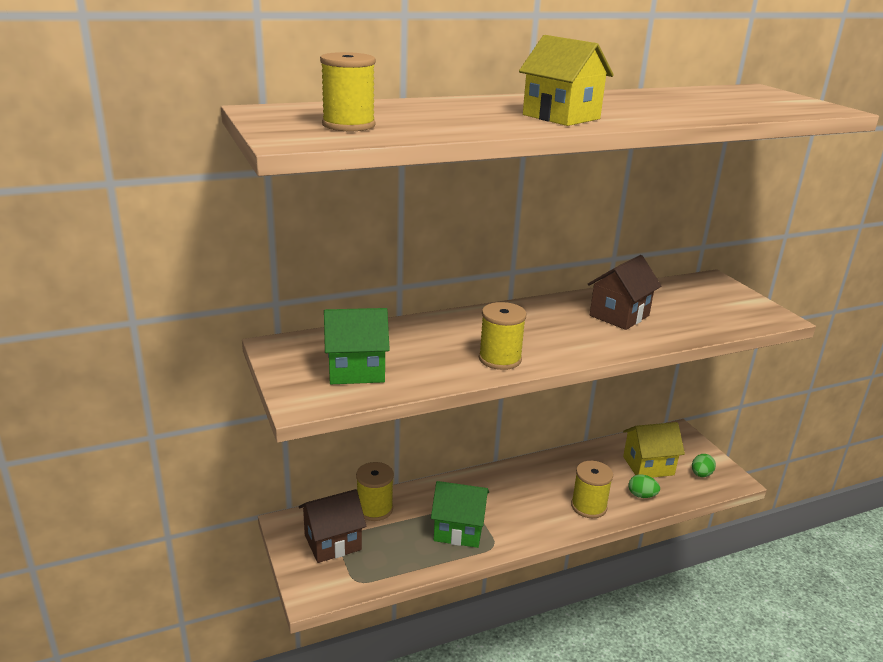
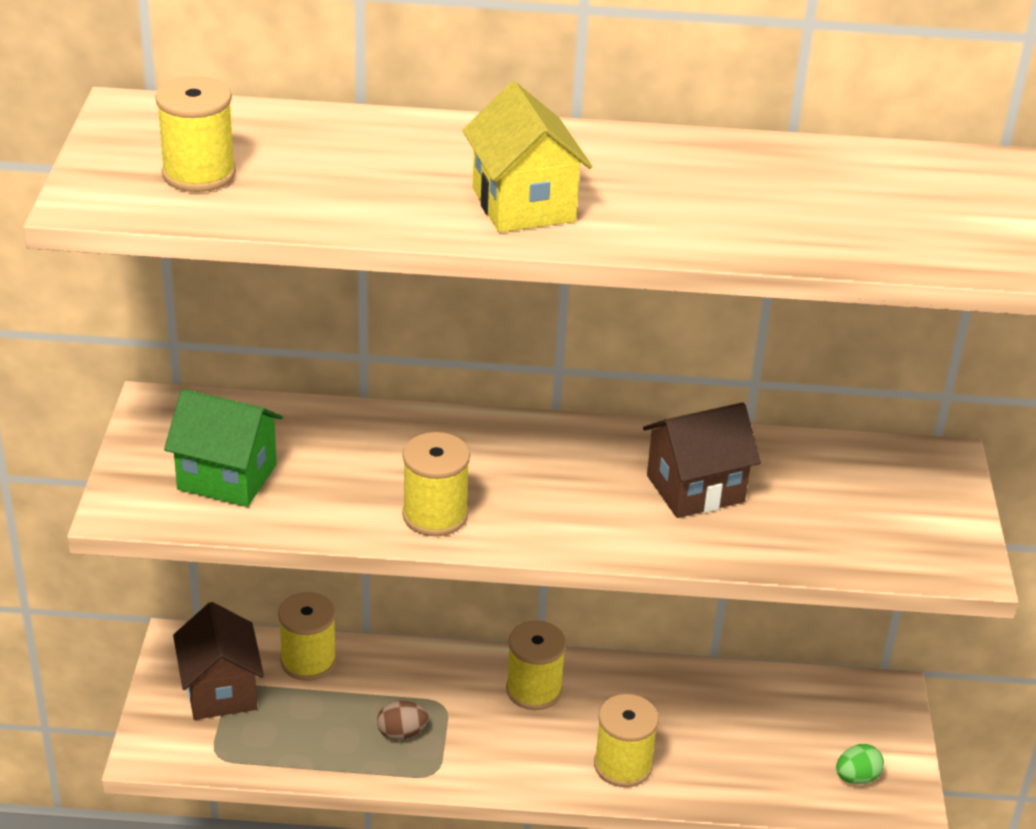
camera: 25 degrees right, 10 degrees up
(332, 542) = (220, 690): brown house -> brown house turned 75 degrees clockwise
(458, 530) = (401, 733): green house -> brown egg
(512, 484) = (534, 690): none -> yellow spool
(641, 495) = (723, 777): green egg -> none
(648, 466) = (779, 733): yellow house -> none

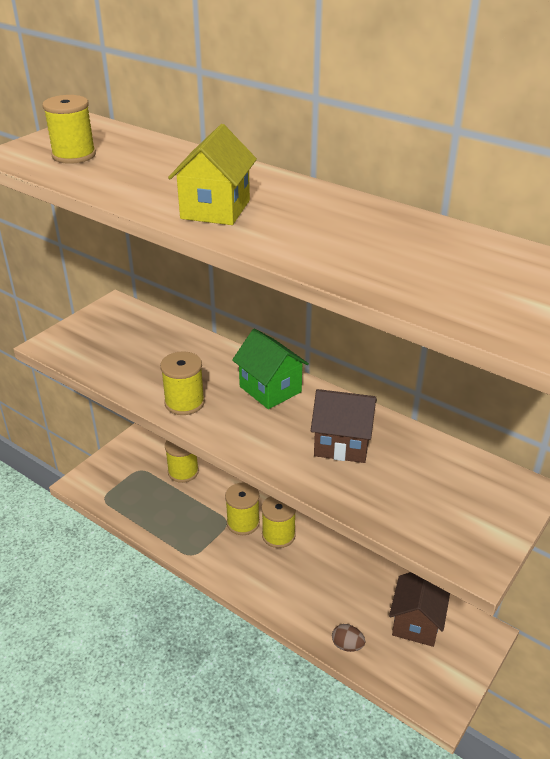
camera: 35 degrees right, 0 degrees up
(220, 690) = (133, 468): brown house -> brown house (416, 622)
(227, 477) = (108, 347): green house -> green house (270, 389)
(401, 733) = (194, 527): brown egg -> brown egg (347, 645)
(623, 765) = (291, 598): yellow spool -> yellow spool (243, 523)
(856, 777) = (422, 674): green egg -> none

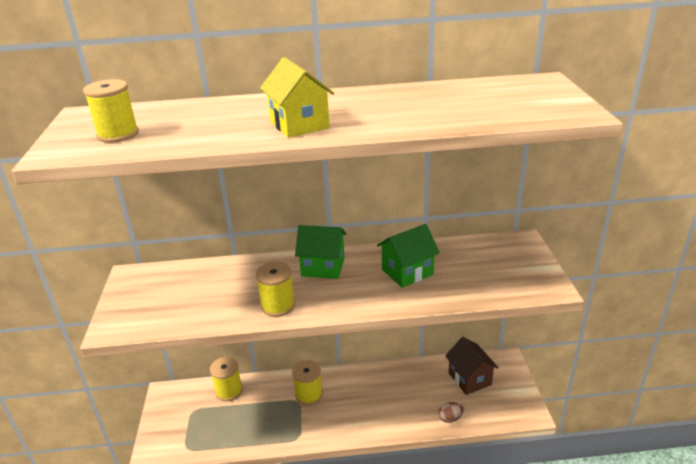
camera: 40 degrees left, 5 degrees down
(278, 535) = (340, 386): yellow spool -> none
(342, 444) = (407, 272): brown house -> green house

